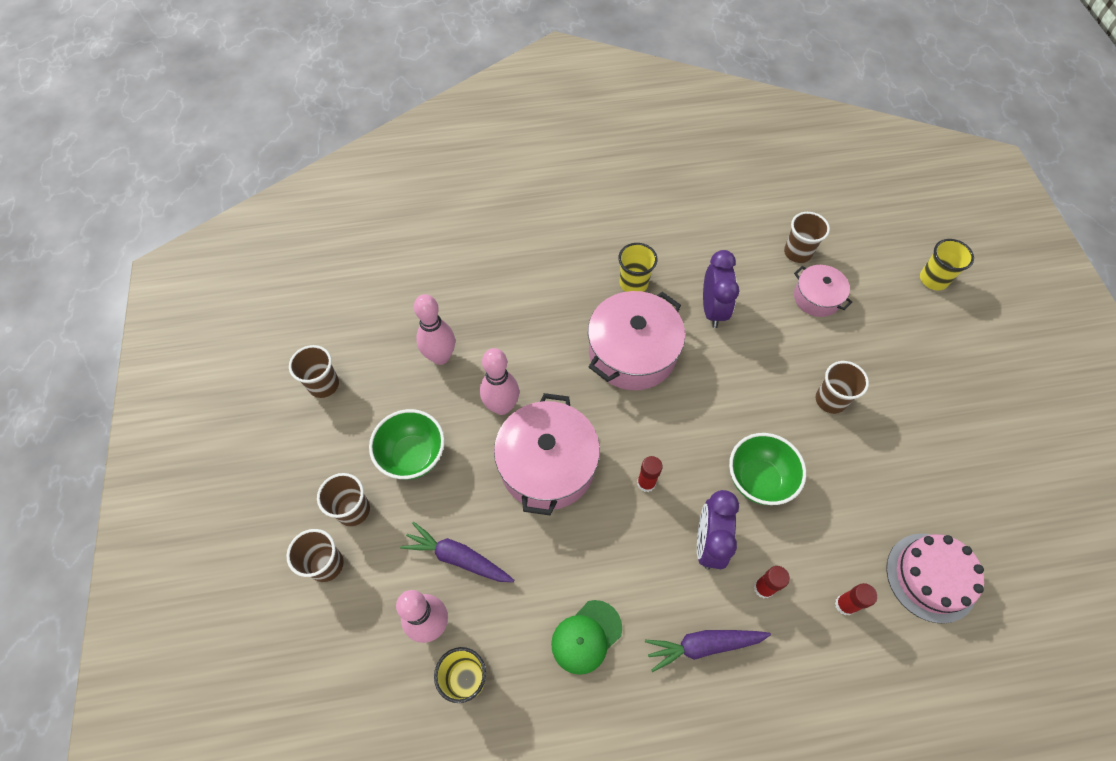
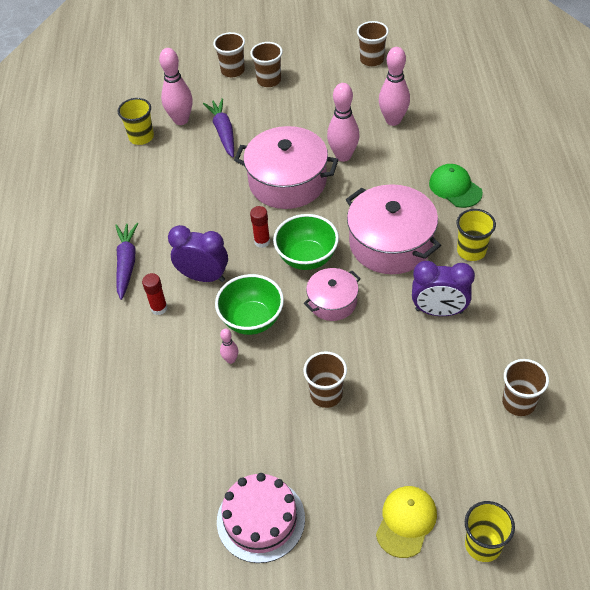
camera: 100 degrees right, 10 degrees down
(413, 456) = (306, 108): green bowl -> green bowl (307, 258)
(458, 558) = (223, 132): purple carrot -> purple carrot turned 45 degrees counterclockwise
(586, 637) = (151, 197): green cap -> green cap (455, 188)
(814, 495) = (231, 360): none -> pink bowling pin
(816, 298) = (454, 408): pink pot -> pink pot (332, 302)
(845, 605) = (132, 363): red glue stick -> none
(931, 577) = (137, 436): pink cake -> pink cake (260, 519)
(934, 331) = (406, 521): none -> yellow cap

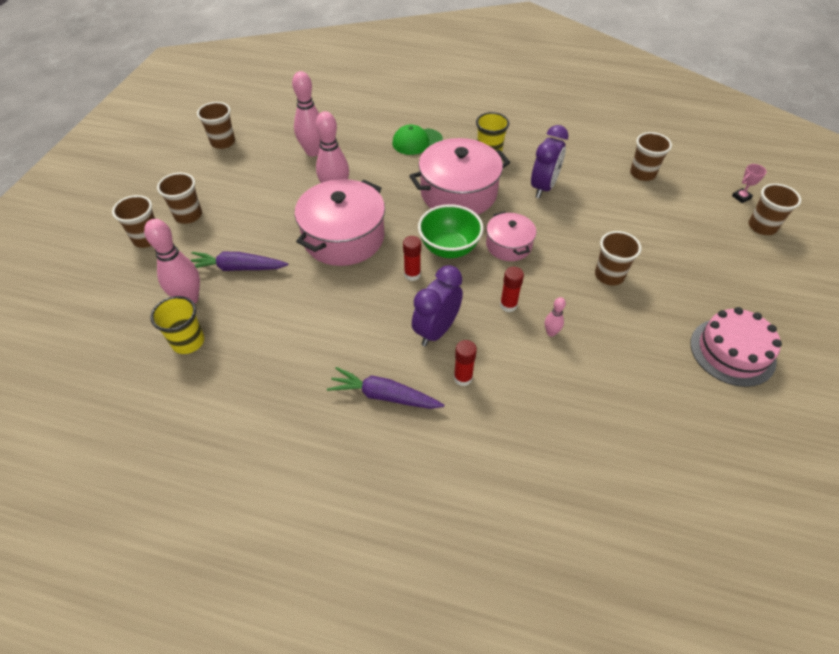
camera: 75 degrees left, 0 degrees up
(252, 320) = (508, 305): green bowl -> red glue stick
(406, 521) = (740, 261): yellow cap -> none
(483, 545) = (762, 227): yellow cup -> brown cup
(532, 518) = (741, 197): none -> pink trophy

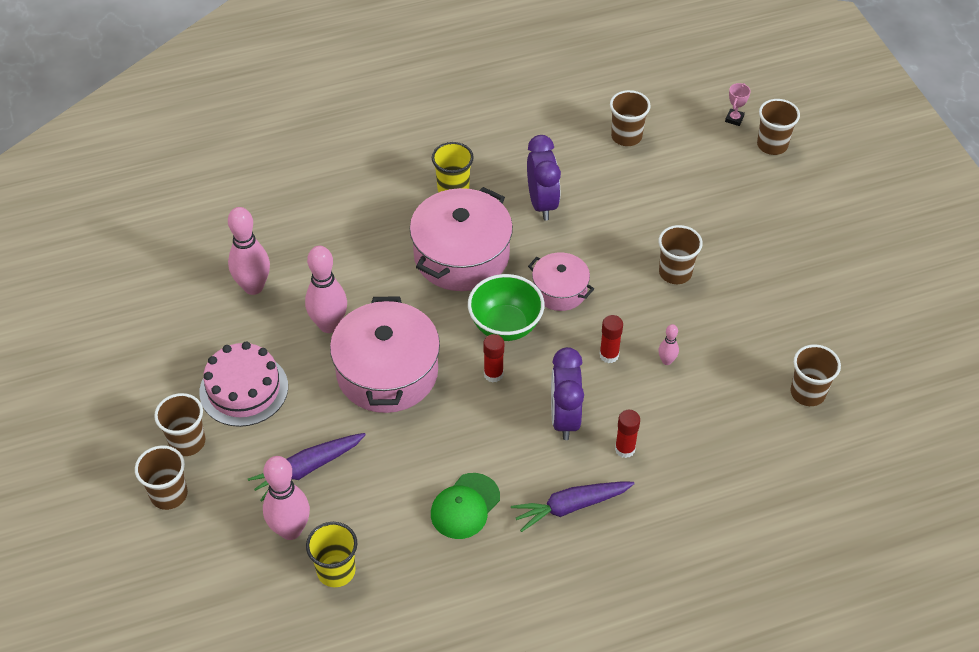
camera: 35 degrees left, 0 degrees up
(223, 142) = (129, 330): brown cup -> brown cup (807, 393)
(417, 141) = (361, 213): green cap -> green cap (465, 506)
(732, 351) = (824, 293): pink cake -> pink cake (244, 389)

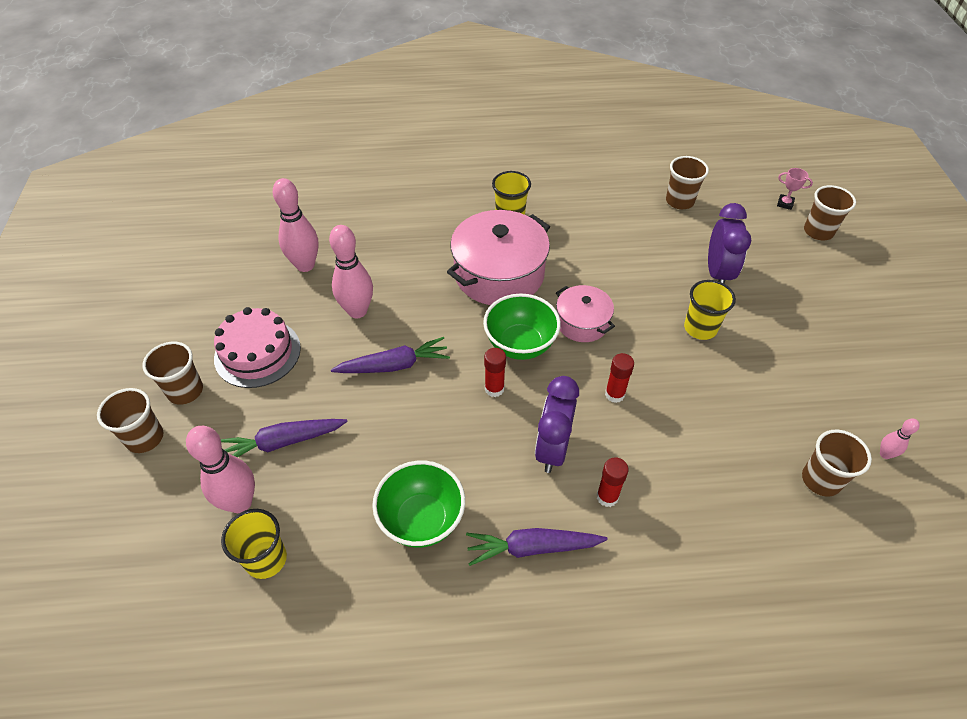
camera: 15 degrees right, 0 degrees up
(387, 372) = (394, 365): pink pot -> purple carrot
(465, 506) = (422, 520): green cap -> green bowl
(542, 203) = (587, 243): purple clock -> purple clock (717, 273)
(666, 361) = (673, 412): pink bowling pin -> pink bowling pin (885, 454)
(675, 272) = (700, 328): brown cup -> yellow cup
(734, 119) = (785, 203): pink trophy -> pink trophy turned 75 degrees clockwise

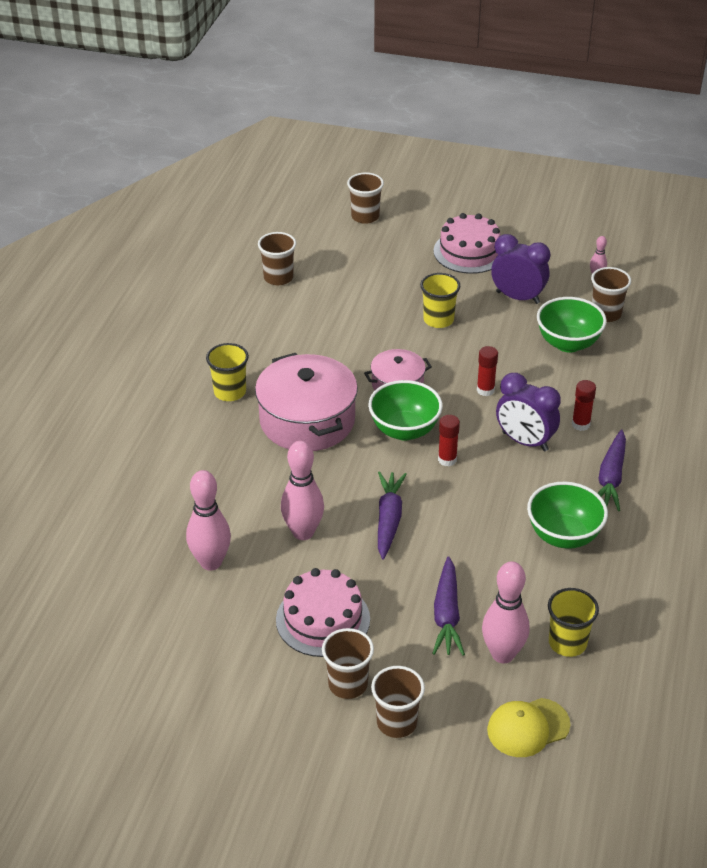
camera: 70 degrees left, 10 degrees down
(147, 548) = (527, 727): none -> yellow cap
(717, 273) = (382, 288): purple clock -> purple clock (517, 297)
(739, 452) = (568, 343): none -> green bowl
(785, 203) = (320, 220): pink trophy -> none
(831, 324) = (469, 252): none -> pink cake

